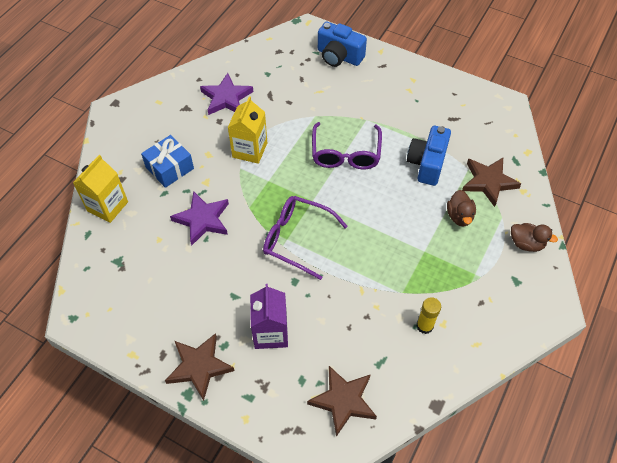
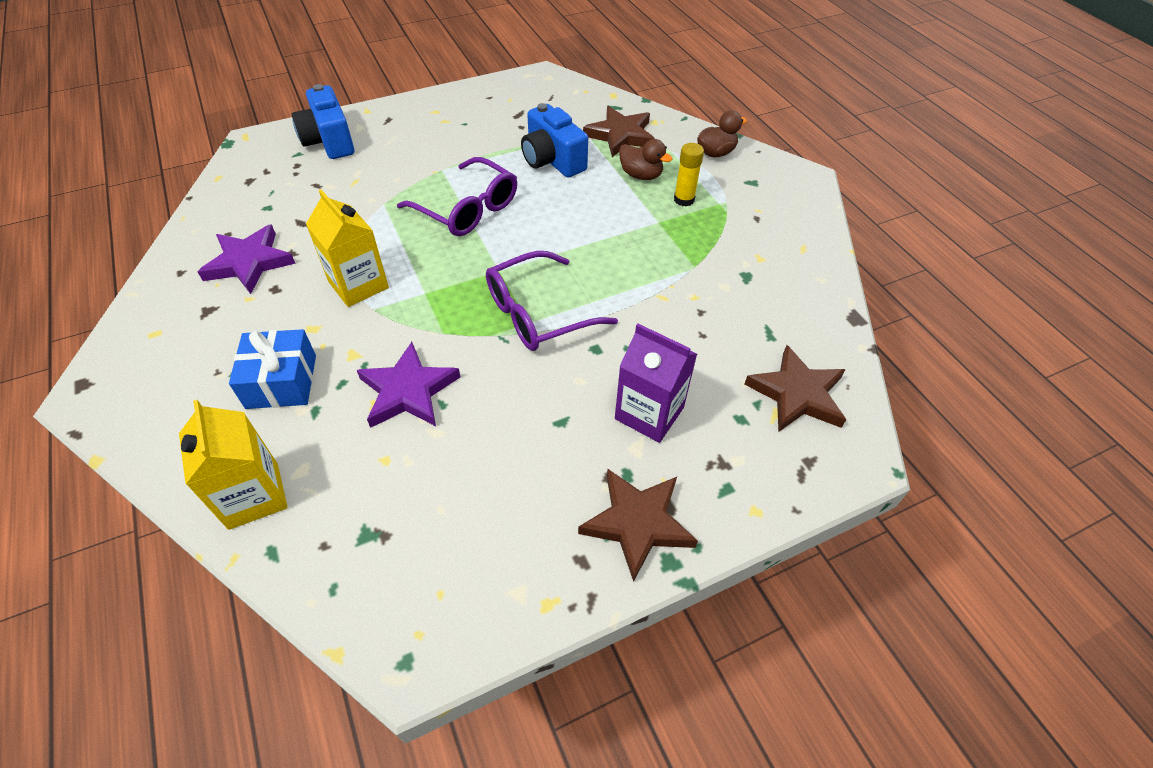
camera: 55 degrees left, 5 degrees down
(339, 56) = (329, 141): blue camera -> blue camera turned 90 degrees clockwise
(424, 326) = (751, 273): yellow glue stick -> yellow glue stick (684, 199)

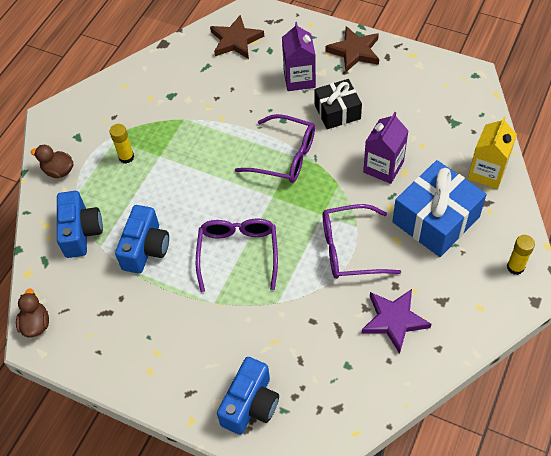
camera: 125 degrees left, 5 degrees up
(131, 403) = (515, 267): none -> yellow glue stick
(281, 381) = (436, 219): blue gift -> blue gift, size x1.60
(358, 285) = (350, 249): yellow carton -> purple glasses
(408, 391) = (383, 167): purple star -> purple carton
(546, 411) = (337, 111): none -> black gift
(621, 135) = (81, 232): brown star -> blue camera
(641, 175) = (119, 192): brown duck -> brown duck (36, 324)

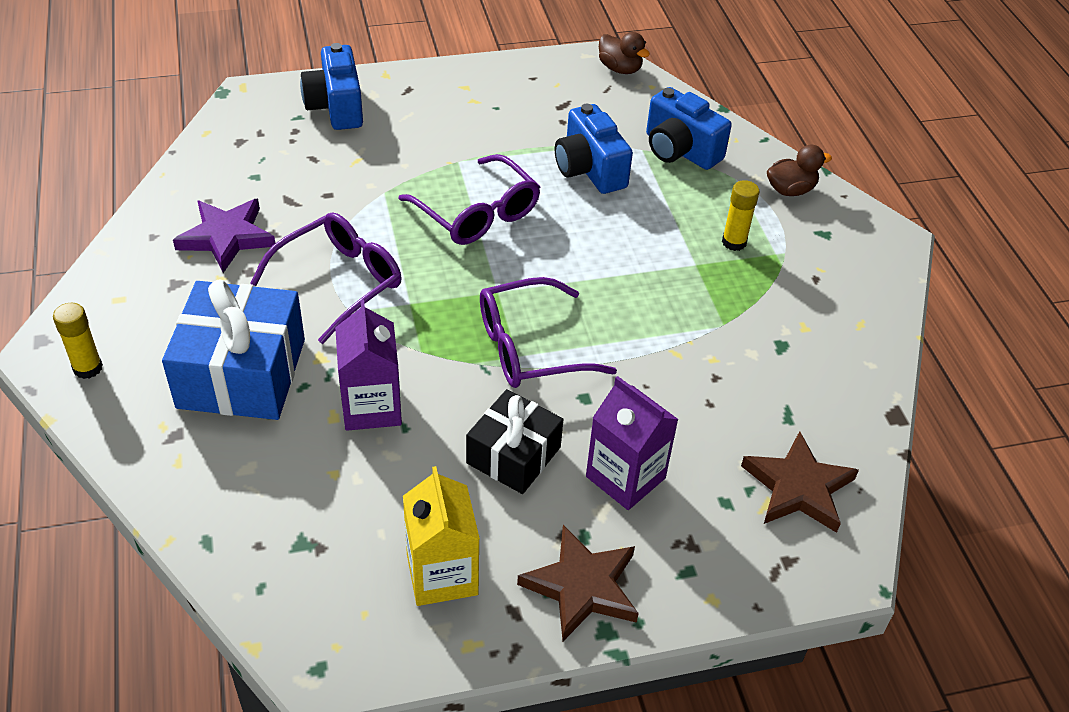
camera: 135 degrees right, 10 degrees down
(487, 172) = (197, 484): yellow carton -> yellow carton (442, 574)

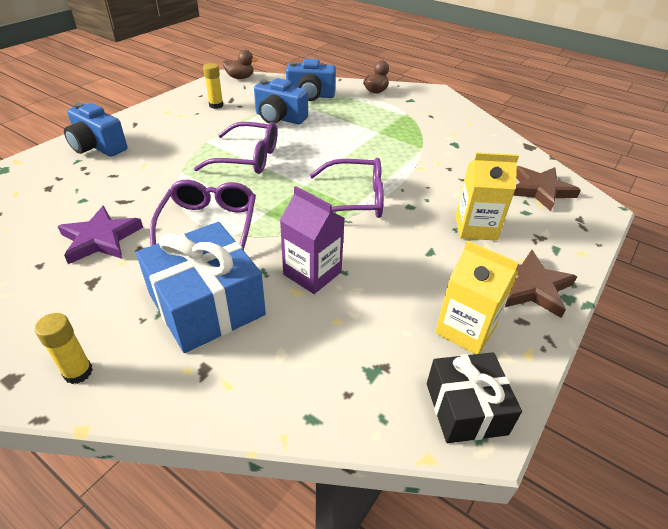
camera: 40 degrees left, 5 degrees down
(513, 455) = (416, 250): black gift -> black gift (466, 408)
(529, 347) = (355, 200): purple glasses -> purple glasses turned 120 degrees counterclockwise
(625, 477) = (475, 228): purple carton -> yellow carton
(734, 242) = (381, 117): yellow glue stick -> yellow glue stick (216, 105)

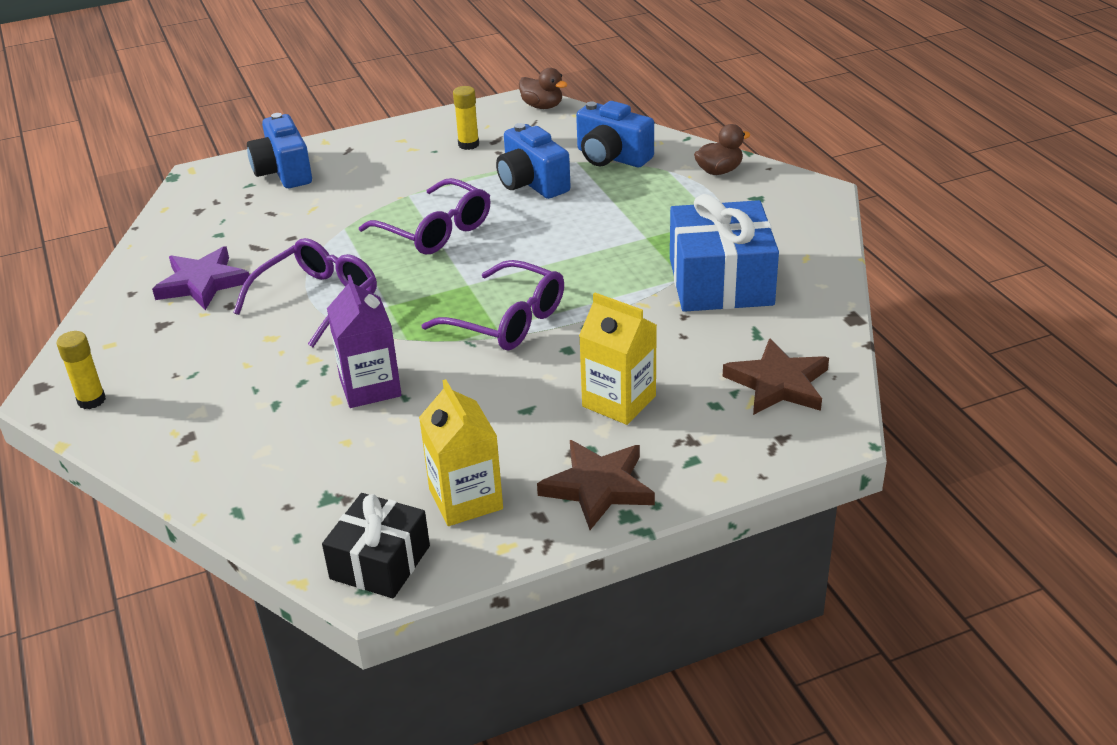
camera: 35 degrees right, 5 degrees down
(206, 304) = (240, 381): blue gift -> blue gift (720, 281)

